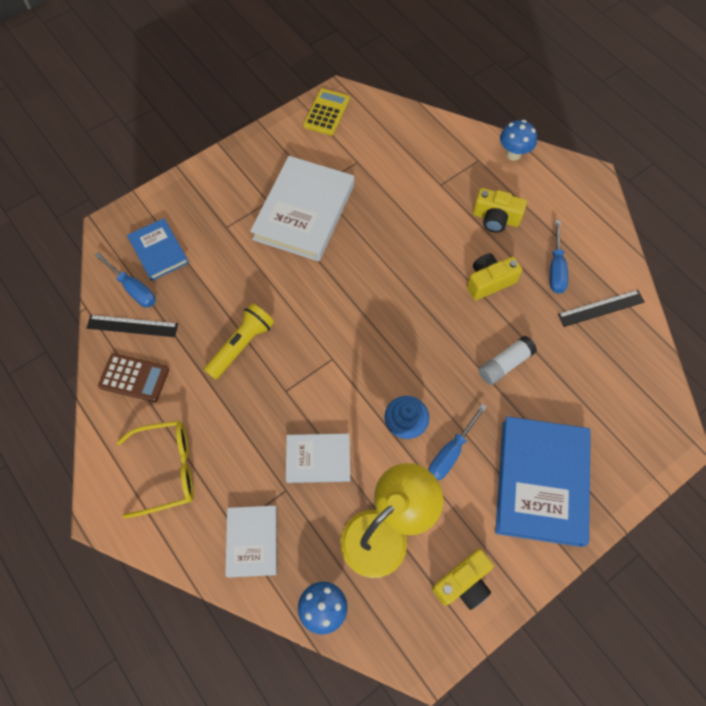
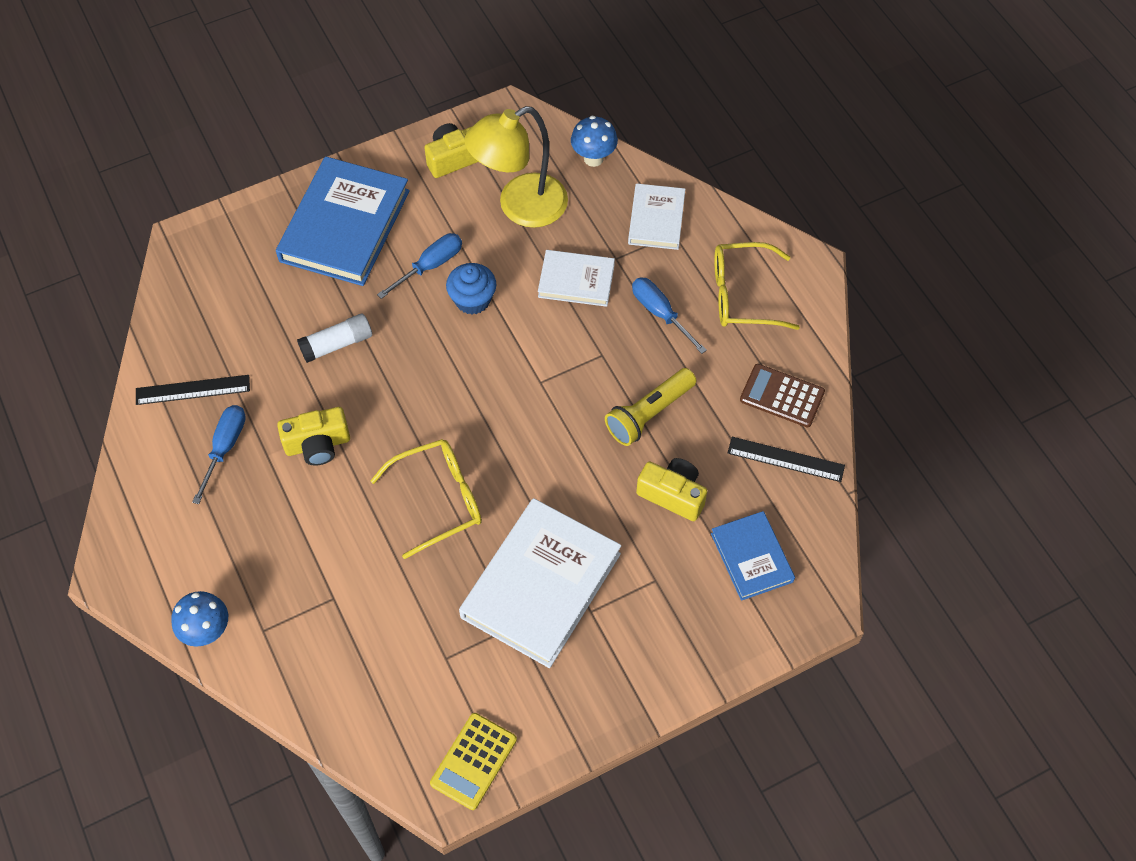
camera: 170 degrees left, 5 degrees down
(133, 289) = (786, 509): blue screwdriver -> blue screwdriver (660, 313)
(388, 256) = (439, 499): none -> yellow glasses
(495, 218) = (275, 531): yellow camera -> yellow camera (672, 495)

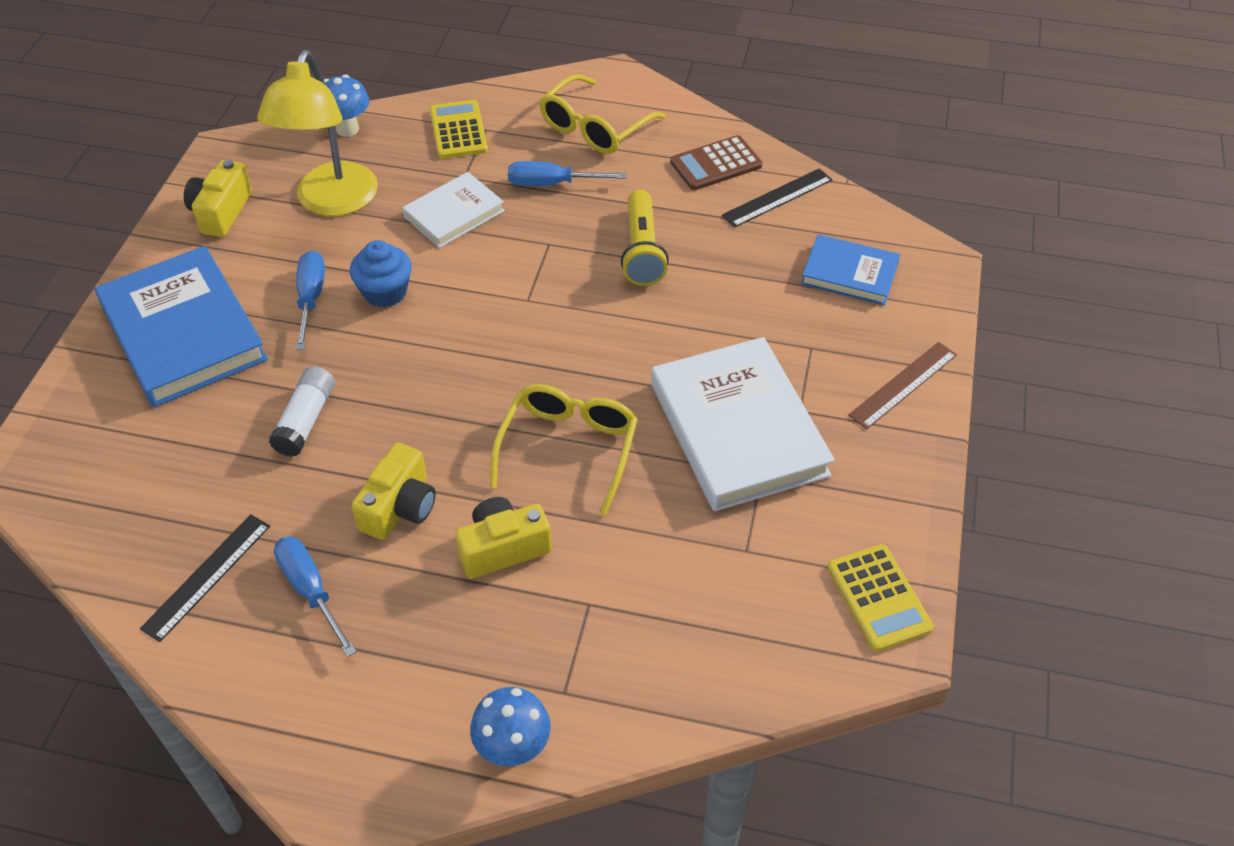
camera: 50 degrees left, 10 degrees down
(656, 219) = (458, 130): white book -> yellow calculator
(672, 495) = (738, 285): yellow camera -> yellow camera (503, 548)
(673, 661) = (903, 384): none -> brown ruler

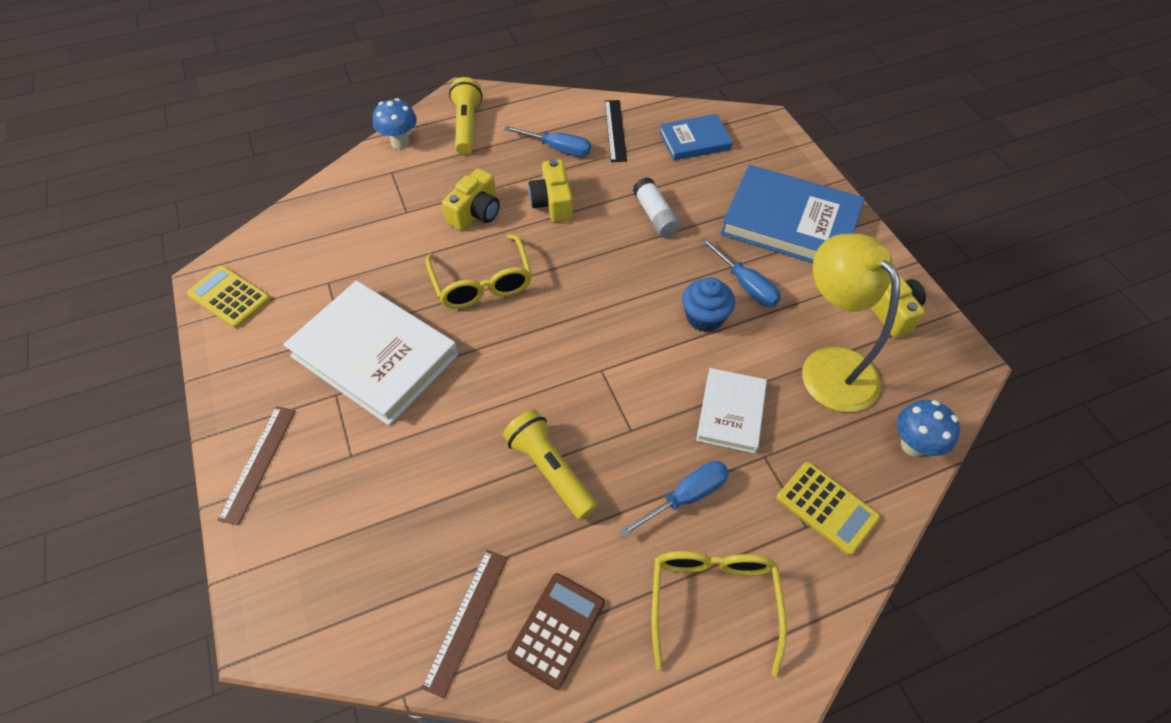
camera: 145 degrees right, 5 degrees up
(392, 719) = (467, 126): none -> yellow flashlight
(777, 197) = (466, 620): black ruler -> brown ruler
(849, 274) = (349, 559): blue book -> blue book (694, 141)

